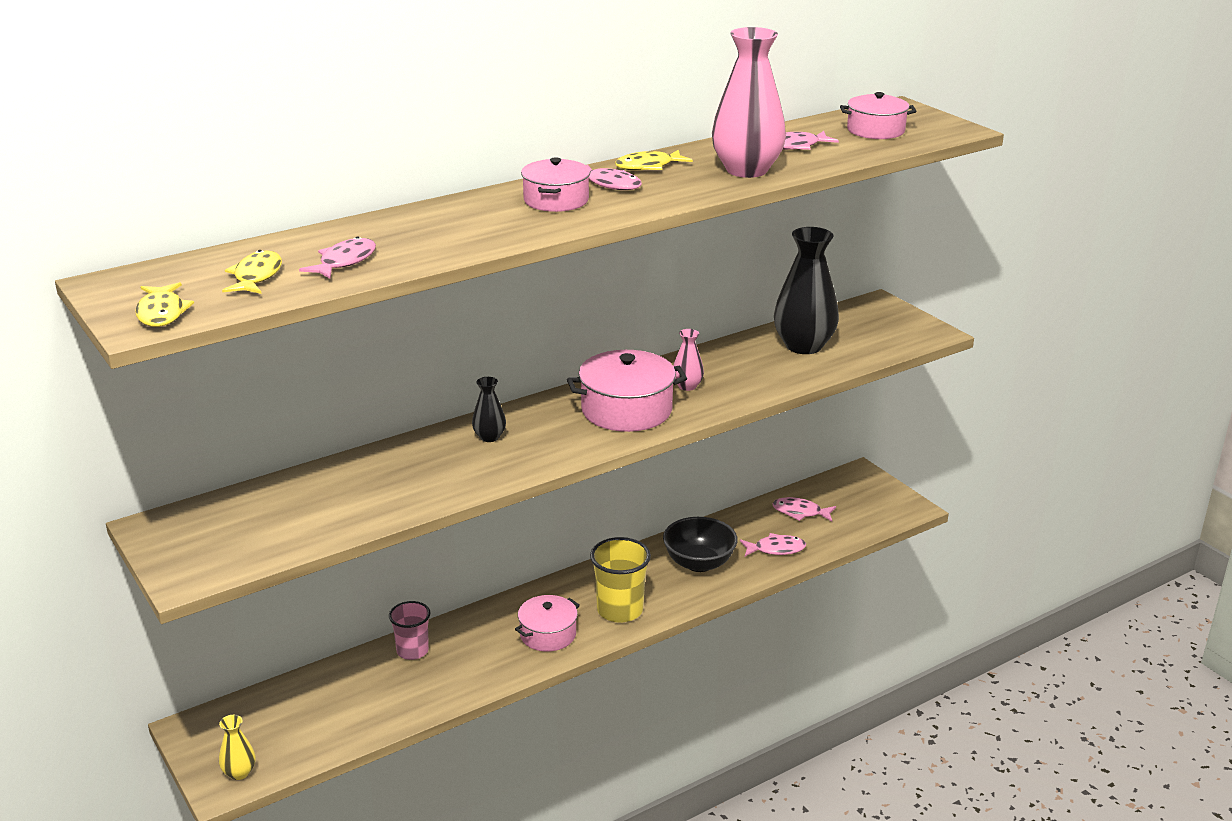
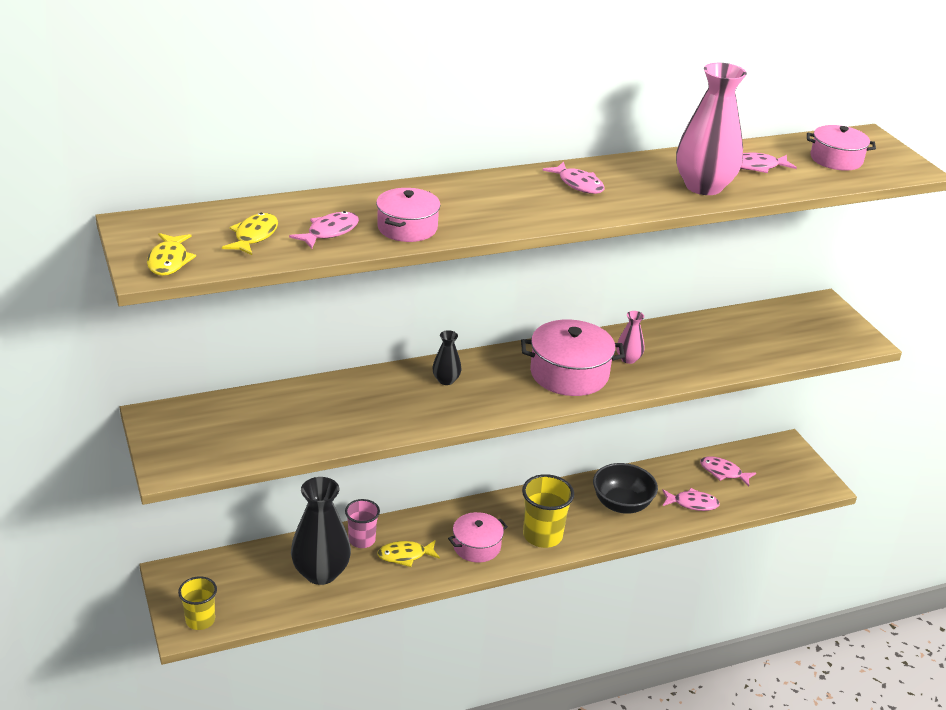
camera: 10 degrees right, 5 degrees up
(239, 773) = (200, 620): yellow vase -> yellow cup
(556, 200) = (526, 194): pink pot -> pink pot (407, 228)
(648, 166) = (617, 170): yellow fish -> yellow fish (405, 555)
(803, 346) = (743, 335): black vase -> black vase (321, 573)

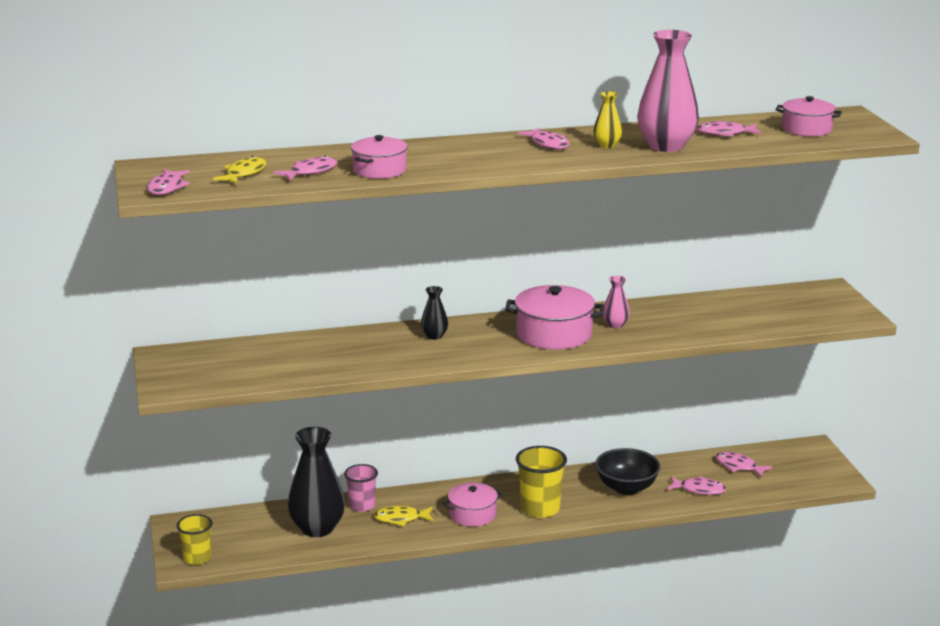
camera: 10 degrees right, 10 degrees down
(169, 261) = (167, 188): yellow fish -> pink fish
(641, 186) = (607, 145): none -> yellow vase

